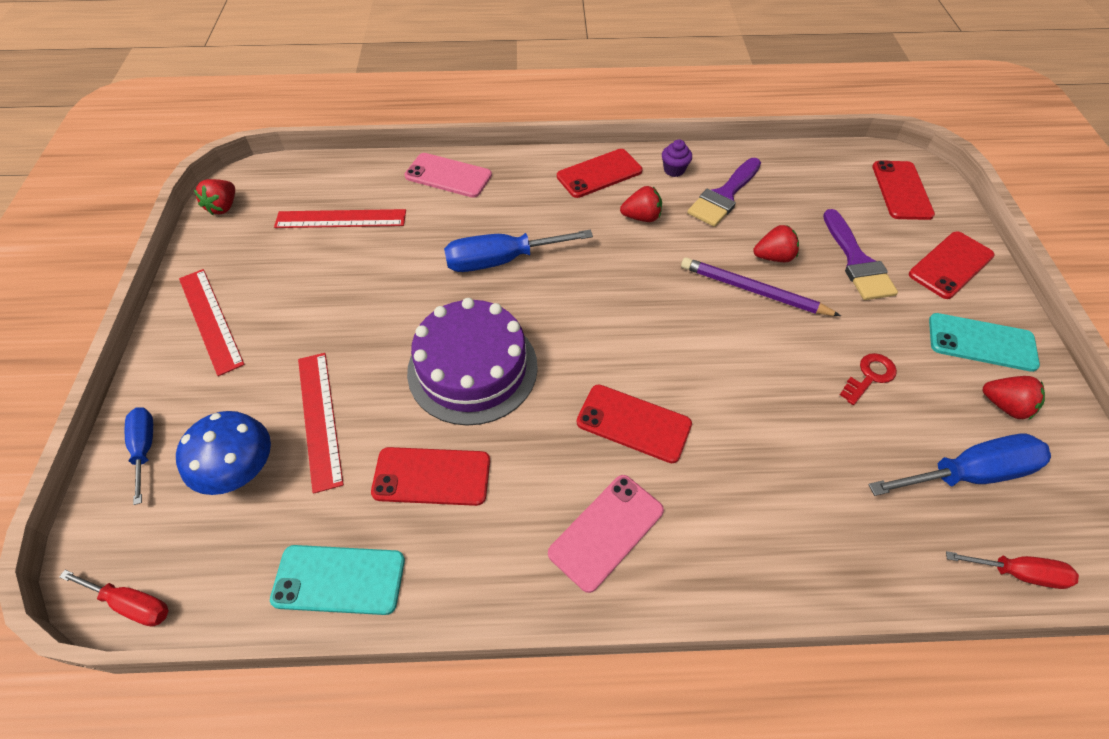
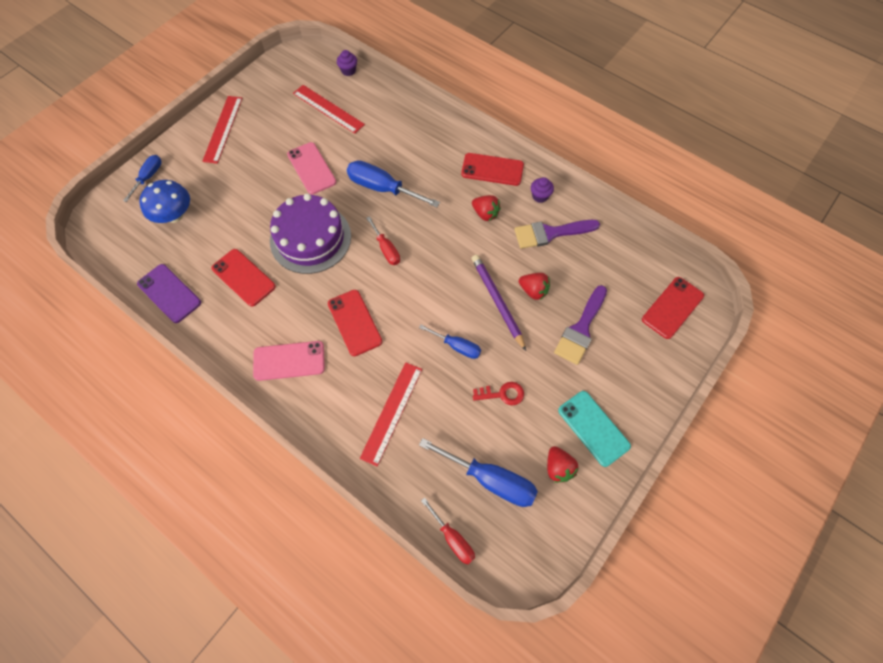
camera: 40 degrees right, 10 degrees up
(132, 604) = (94, 243): red screwdriver -> red screwdriver (386, 249)
(223, 207) = (280, 65): red strawberry -> none
(319, 418) = (224, 214): red ruler -> red ruler (392, 412)
(324, 168) = (348, 71): none -> purple cupcake
(339, 579) = (169, 293): turquoise phone -> purple phone
(448, 176) = (407, 116): pink phone -> pink phone (311, 168)
(770, 364) = (457, 346): none -> blue screwdriver
(950, 265) = (638, 374): red phone -> none

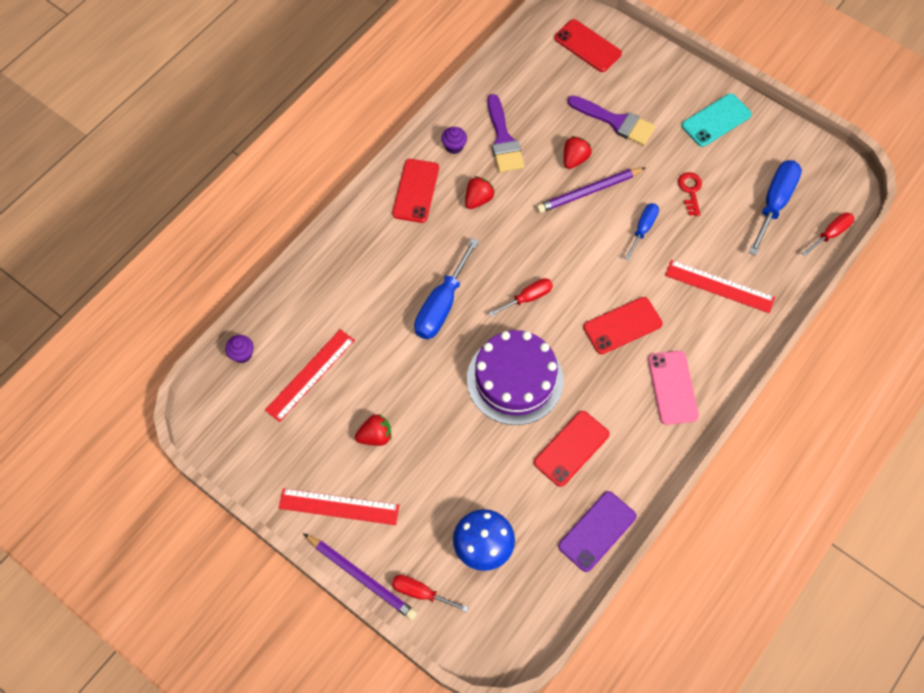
camera: 90 degrees left, 0 degrees up
(148, 177) = (420, 593): blue screwdriver -> red screwdriver
(168, 143) = (361, 577): none -> purple pencil
(311, 168) = (410, 387): pink phone -> none
(558, 468) = (756, 150): red strawberry -> red strawberry (375, 436)

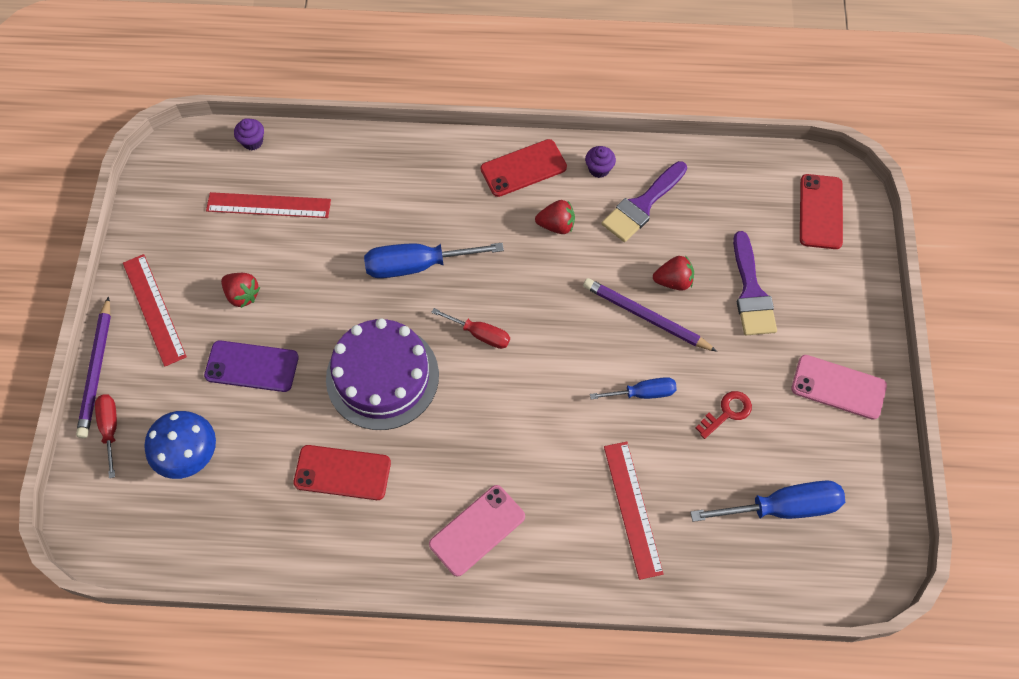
camera: 55 degrees right, 0 degrees up
(597, 531) = (268, 550): purple phone -> purple phone (252, 366)
(622, 325) = (514, 439): red phone -> none
(716, 120) = (838, 387): turquoise phone -> pink phone
(831, 234) = (792, 591): red screwdriver -> none

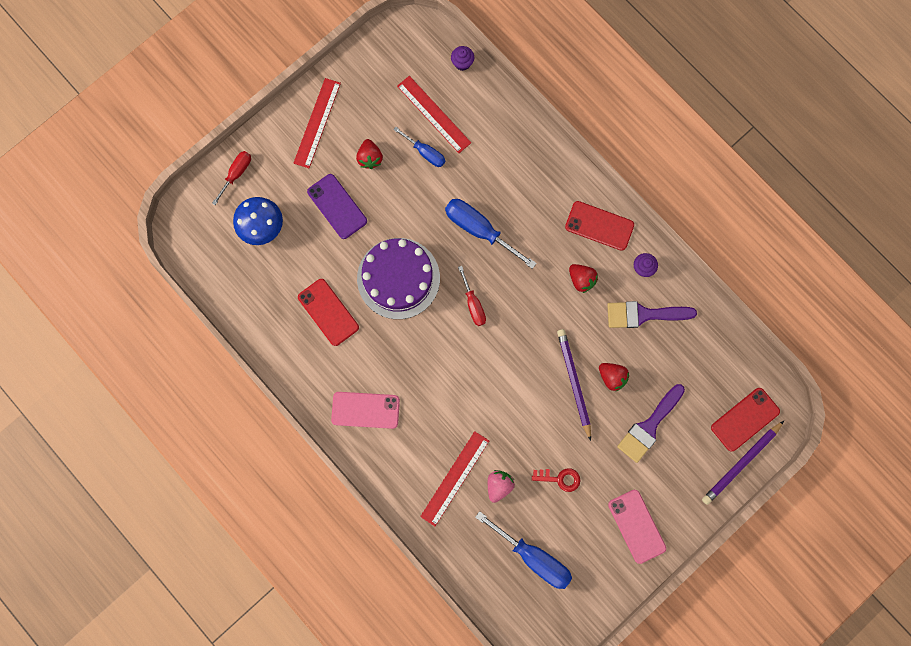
camera: 45 degrees right, 15 degrees up
(96, 370) = (258, 132): purple pencil -> purple pencil (741, 463)
(643, 393) = (526, 423): blue screwdriver -> blue screwdriver (425, 153)
(680, 473) = (499, 485): none -> pink strawberry

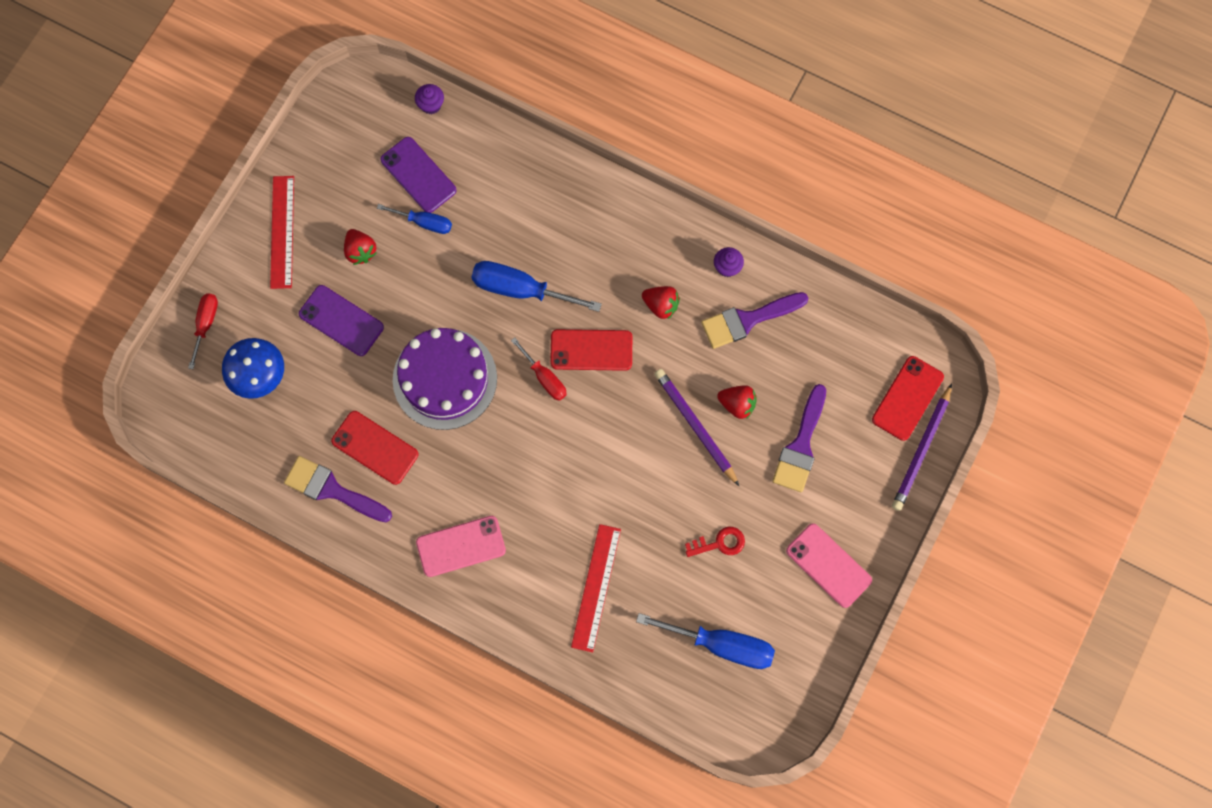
camera: 20 degrees left, 5 degrees down
(286, 333) = (332, 490): none -> purple brush
(434, 114) = (418, 175): red ruler -> purple phone
(499, 485) = (651, 576): pink strawberry -> none
(599, 226) = (659, 236): red phone -> red phone (591, 350)

